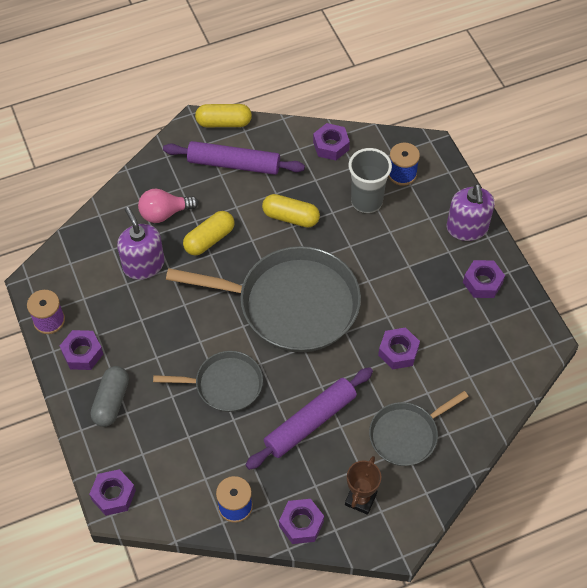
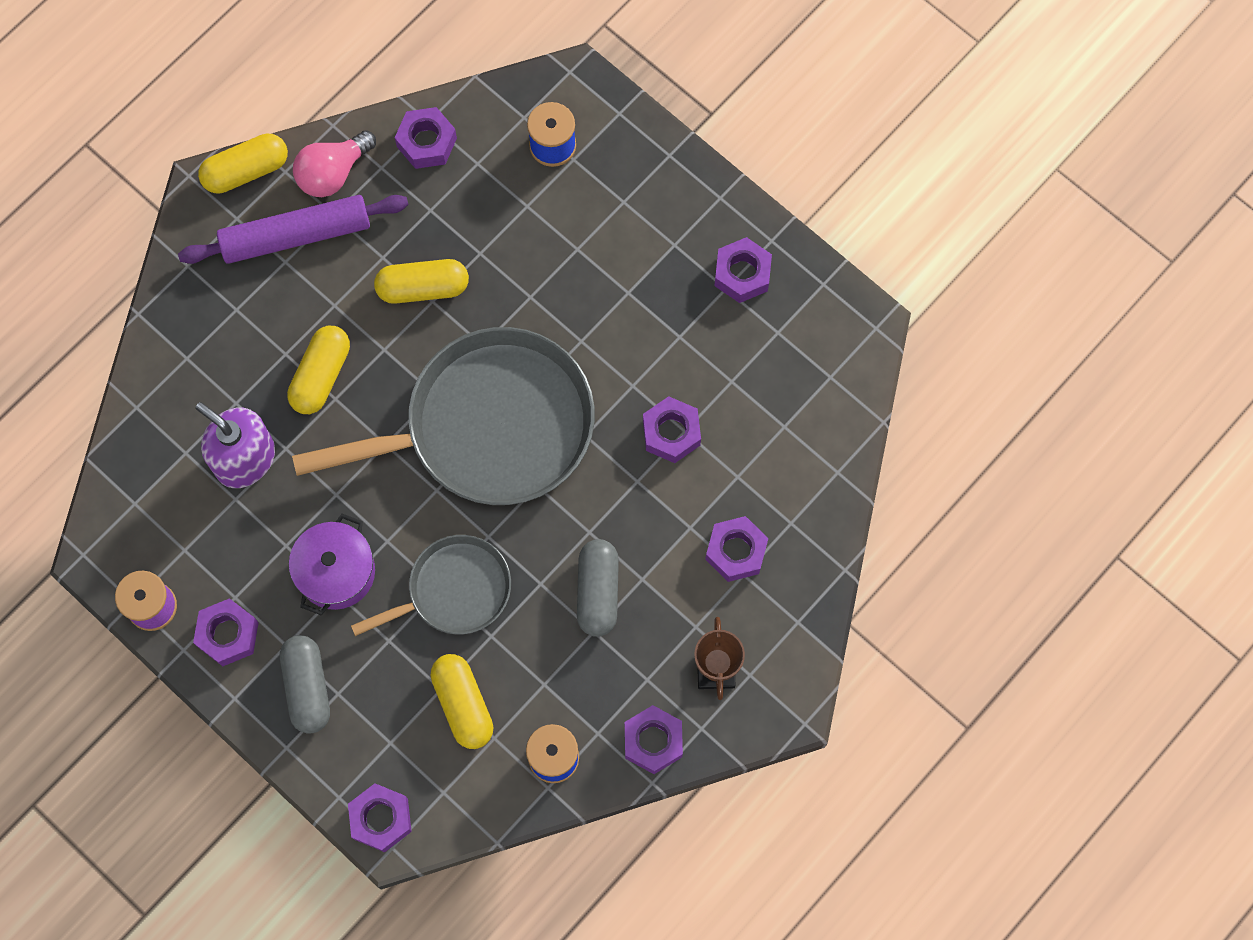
camera: 25 degrees left, 15 degrees up
(162, 346) = (336, 572): none -> purple pot
(164, 213) = (233, 362): pink light bulb -> pink light bulb (333, 173)
(196, 451) = (463, 704): none -> yellow capsule
(310, 422) = (598, 592): purple rolling pin -> grey capsule
(366, 201) = (521, 213): grey cup -> none
(406, 435) = (736, 551): grey pan -> purple nut
(467, 228) = (684, 195): purple soap dispenser -> none

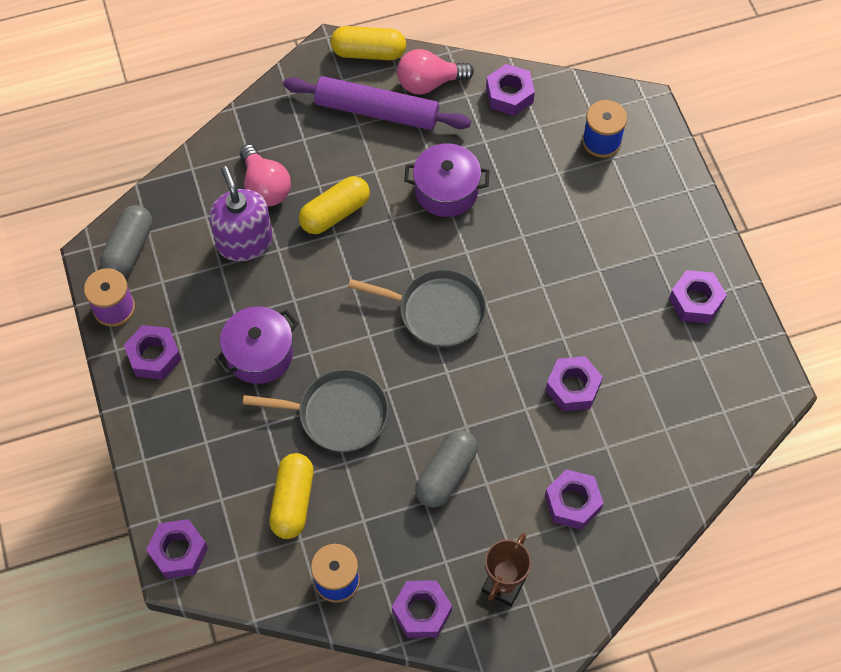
camera: 30 degrees right, 10 degrees down
(228, 386) = (265, 187): none -> pink light bulb
(307, 687) = (186, 425): grey capsule -> grey capsule (129, 249)
(423, 288) = (446, 190): yellow capsule -> purple pot
(490, 426) = (437, 311): grey pan -> grey pan, size x0.54

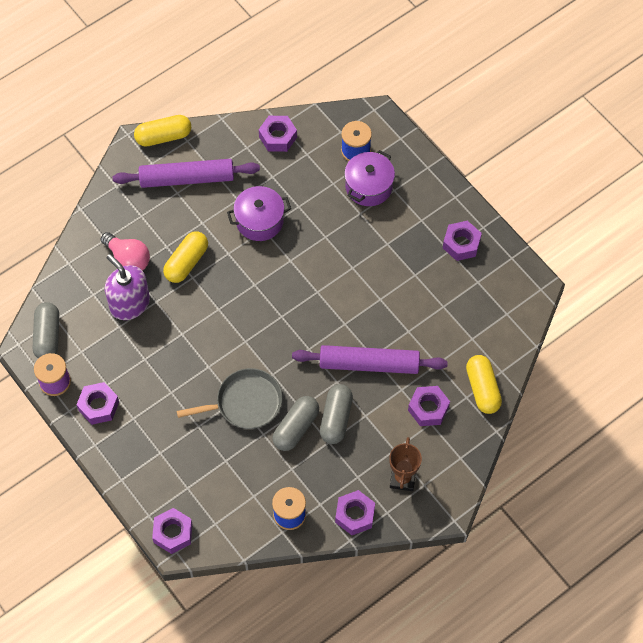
camera: 20 degrees left, 0 degrees up
(259, 354) = (173, 380): purple pot -> purple pot (368, 186)
(292, 501) = (238, 472): yellow capsule -> yellow capsule (482, 389)
(389, 468) = (296, 428): none -> grey capsule
(429, 83) = (216, 146): pink light bulb -> none
(437, 311) = (286, 309): grey pan -> none
(516, 417) = (369, 364): none -> purple rolling pin
(573, 387) = (400, 331): purple nut -> none

